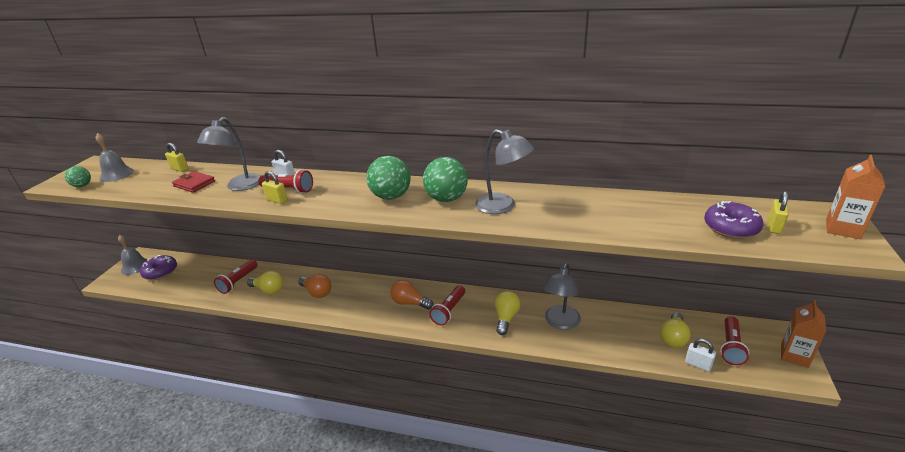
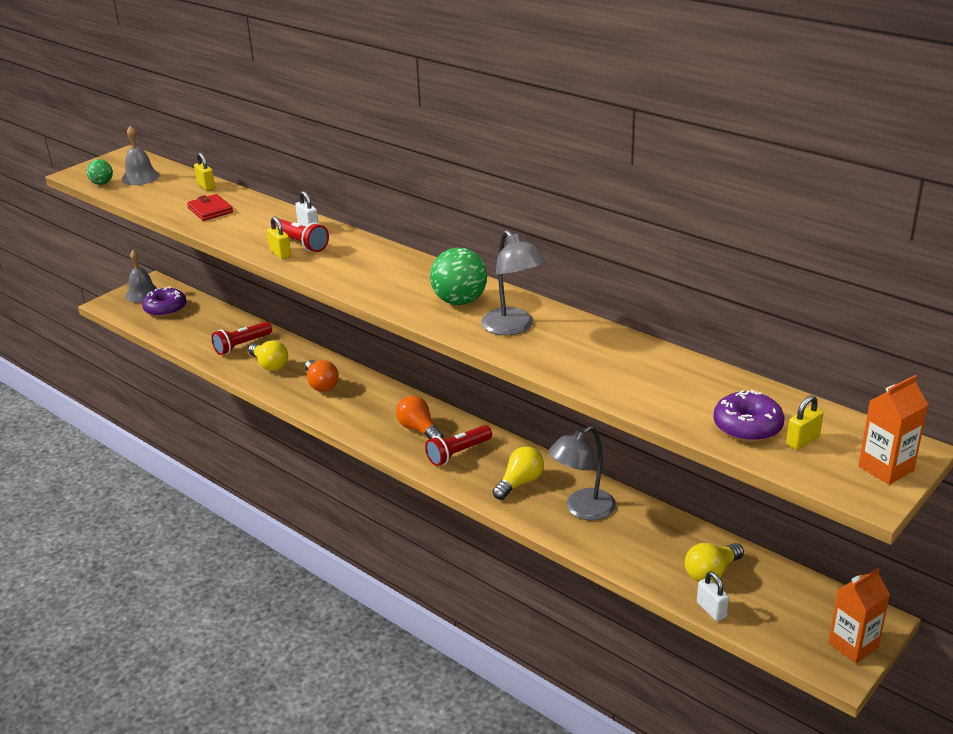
camera: 25 degrees right, 0 degrees up
(240, 186) = (254, 226): grey lamp -> none
(391, 196) = (402, 282): green ball -> none
(731, 347) = (777, 608): red flashlight -> none

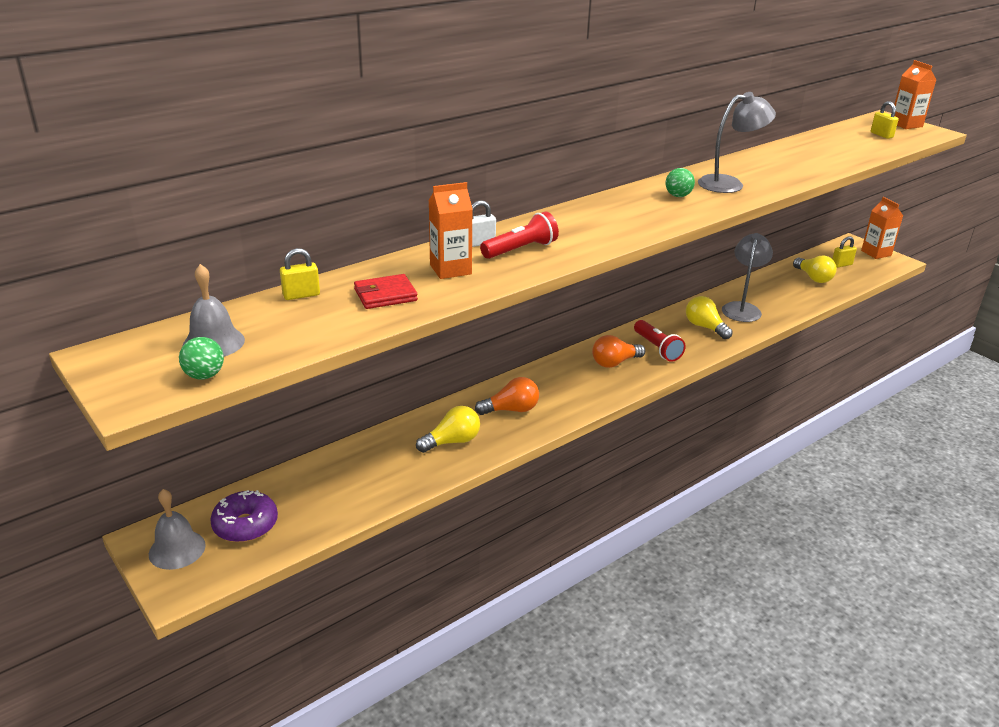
camera: 80 degrees left, 0 degrees up
(242, 345) = (394, 460): red flashlight -> none
(257, 224) = (450, 269): none -> orange carton
(280, 253) = (540, 261): yellow padlock -> yellow padlock (841, 265)
(459, 301) = (678, 196): green ball -> green ball, size x0.55
(582, 509) = (742, 308): grey lamp -> grey lamp turned 135 degrees counterclockwise
(711, 610) = (851, 285): white padlock -> none
(747, 427) = (868, 143): purple donut -> none

